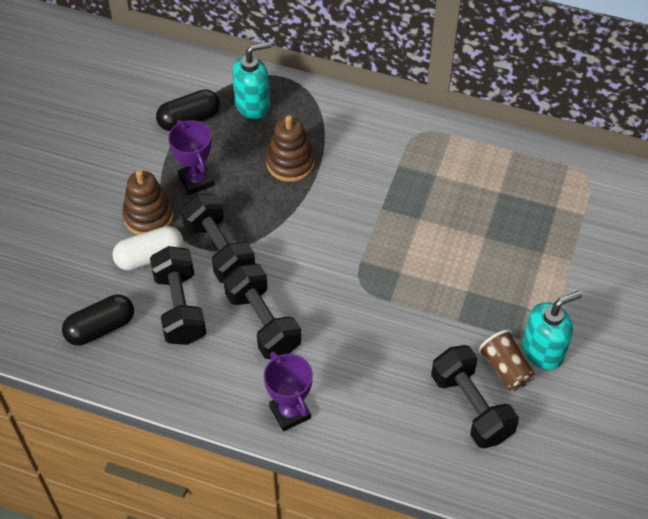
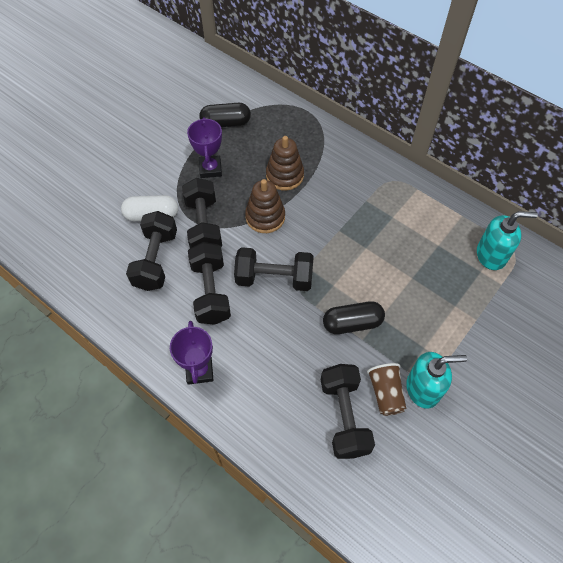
camera: 20 degrees right, 5 degrees up
(100, 328) = (93, 257): black capsule -> black capsule (352, 323)
(148, 216) = (165, 185): brown stacking toy -> brown stacking toy (265, 217)
(253, 105) = (276, 125): turquoise soap dispenser -> turquoise soap dispenser (491, 255)
(330, 285) = (274, 278): none -> black dumbbell

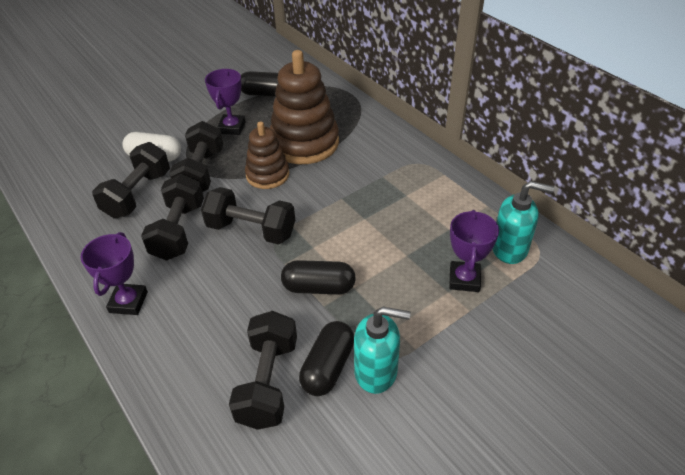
camera: 15 degrees right, 15 degrees down
(284, 175) = (304, 143): brown stacking toy -> brown stacking toy, size x1.68
(385, 393) = (328, 367): brown cup -> black capsule
(464, 292) = (464, 279): none -> purple trophy

